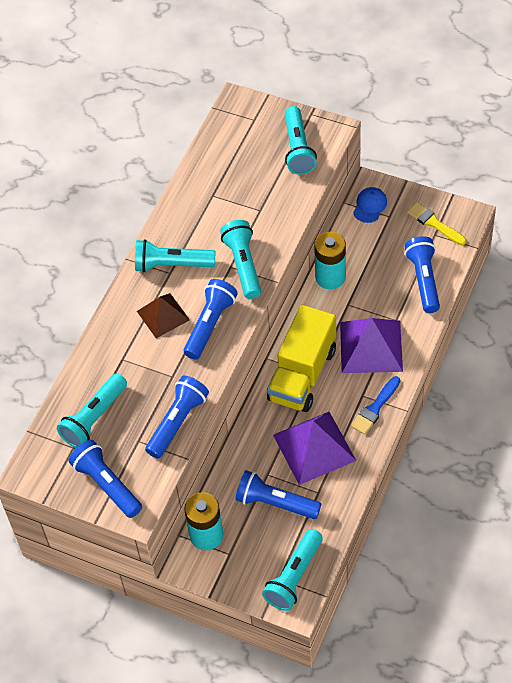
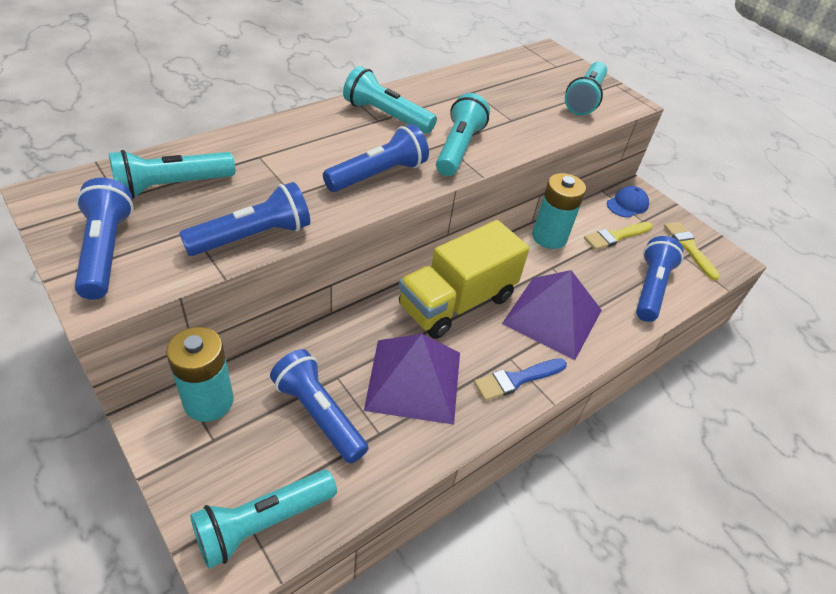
camera: 20 degrees right, 10 degrees down
(163, 315) = (338, 145): brown pyramid -> none
(377, 245) = (616, 236): none -> yellow brush

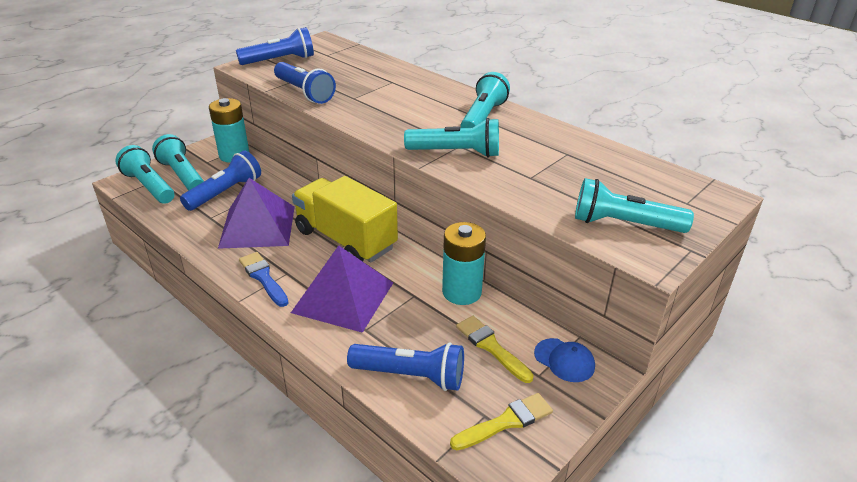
camera: 85 degrees right, 10 degrees down
(172, 186) = (345, 64): turquoise flashlight -> turquoise flashlight (182, 175)
(378, 175) = (394, 123): blue flashlight -> none

